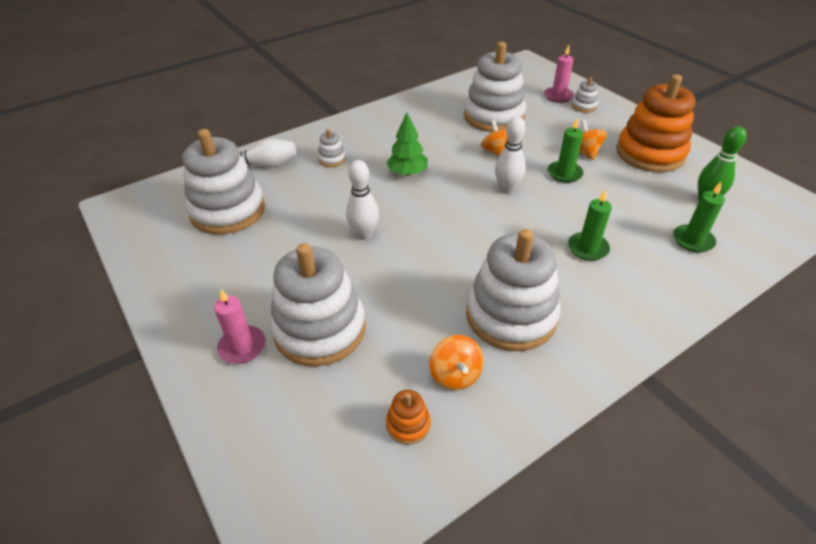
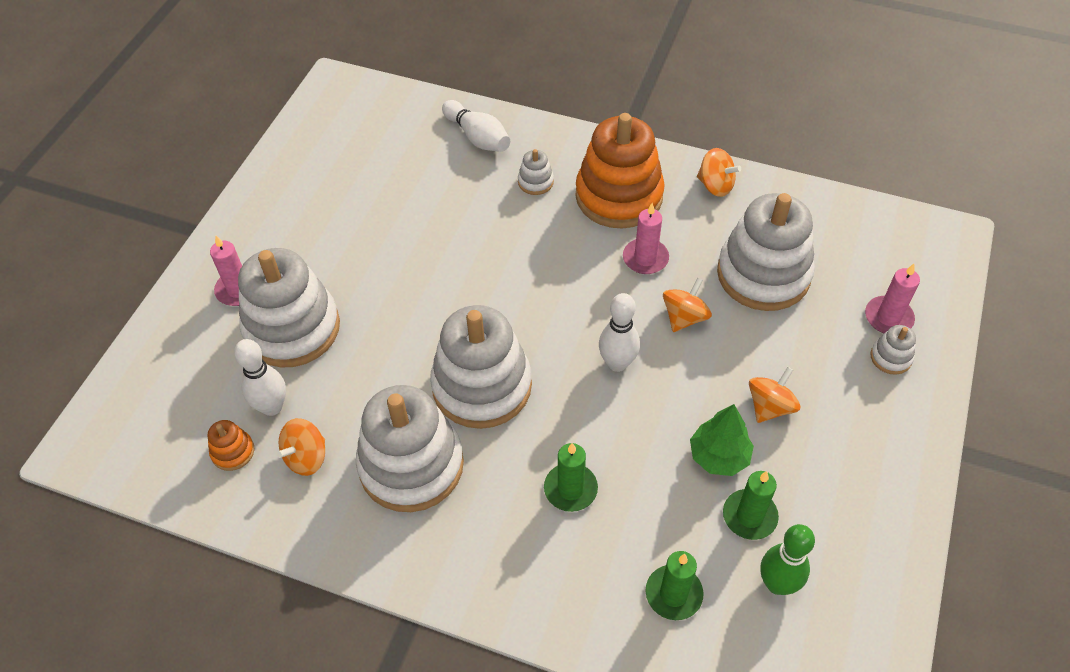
camera: 55 degrees right, 10 degrees up
(228, 211) = (389, 161): white stacking toy -> white stacking toy (482, 386)
(364, 235) = (437, 283): white bowling pin -> white bowling pin (272, 407)
(407, 173) = (568, 258): green tree -> green tree (719, 456)
(416, 104) = (715, 185): none -> orange spinning top
(440, 147) = (645, 258): none -> pink candle
(564, 173) = (701, 405): green candle -> green candle (749, 516)
(650, 153) = (837, 481): orange stacking toy -> orange stacking toy (619, 196)

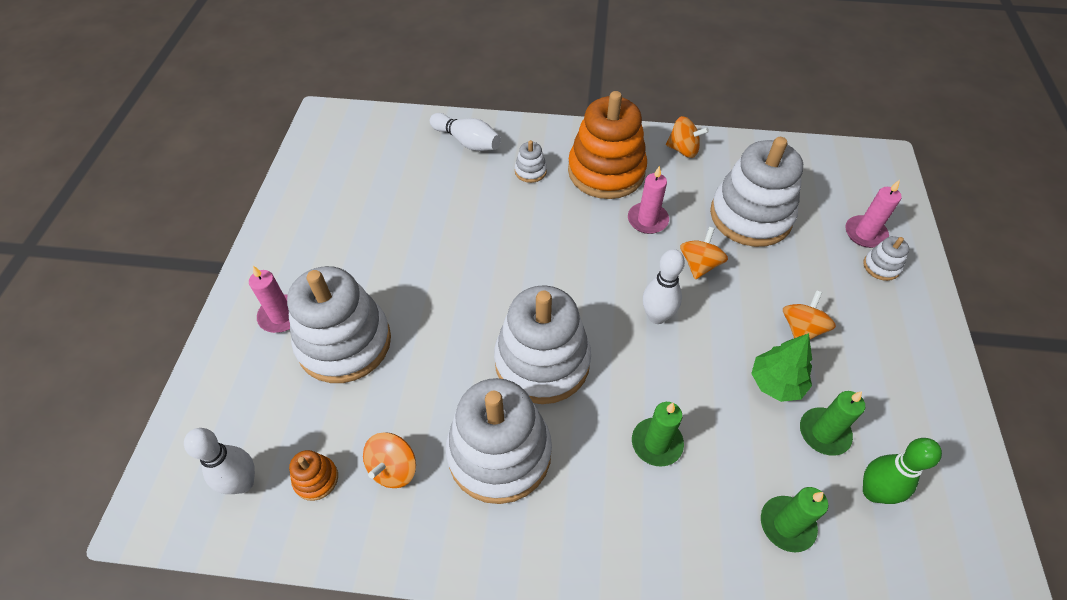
camera: 15 degrees left, 0 degrees up
(272, 407) = (344, 424): white bowling pin -> white bowling pin (243, 483)

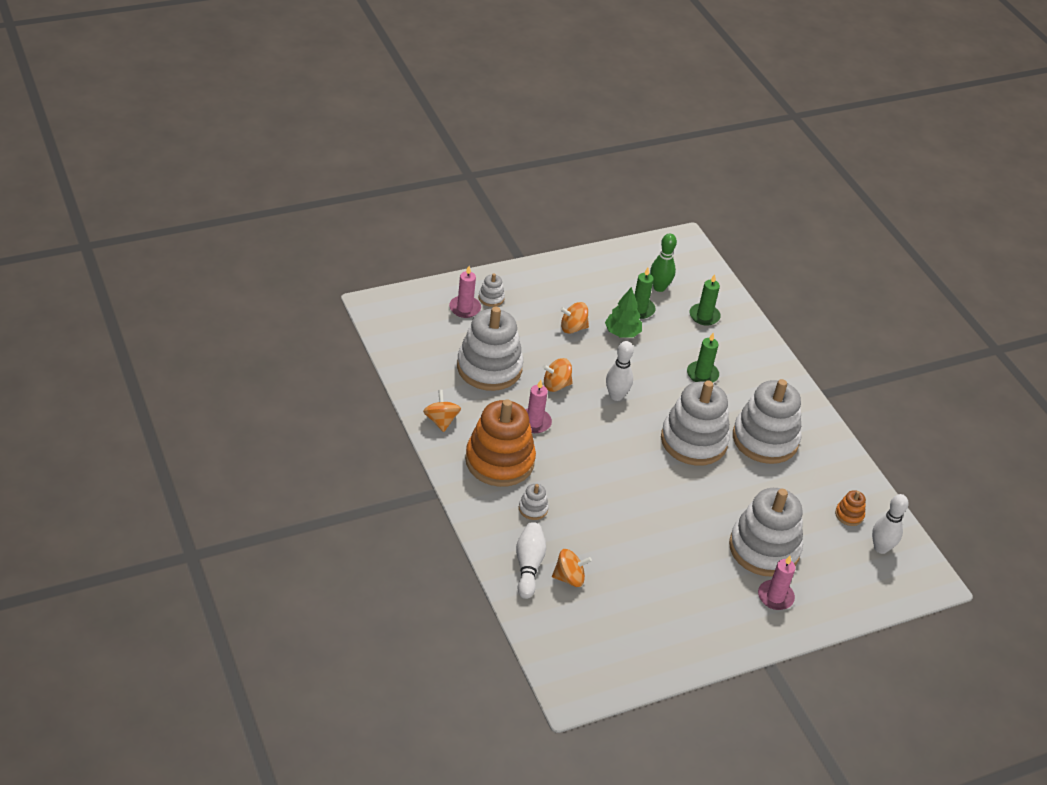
camera: 125 degrees left, 10 degrees down
(393, 468) = (813, 482): orange spinning top -> orange spinning top (569, 578)

